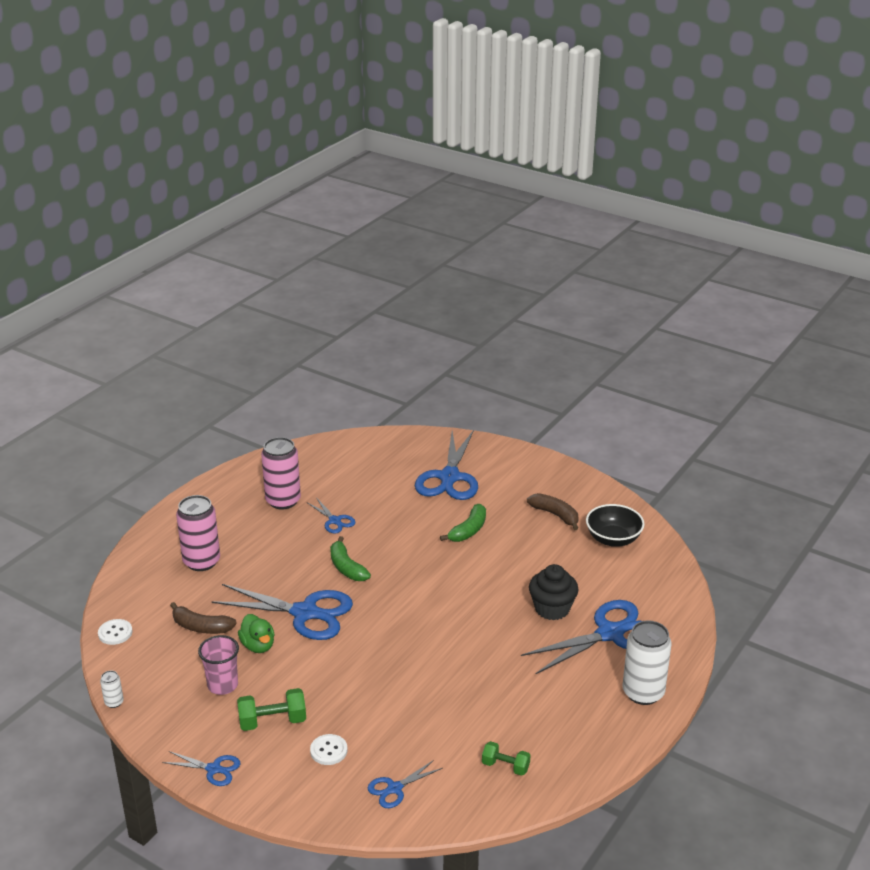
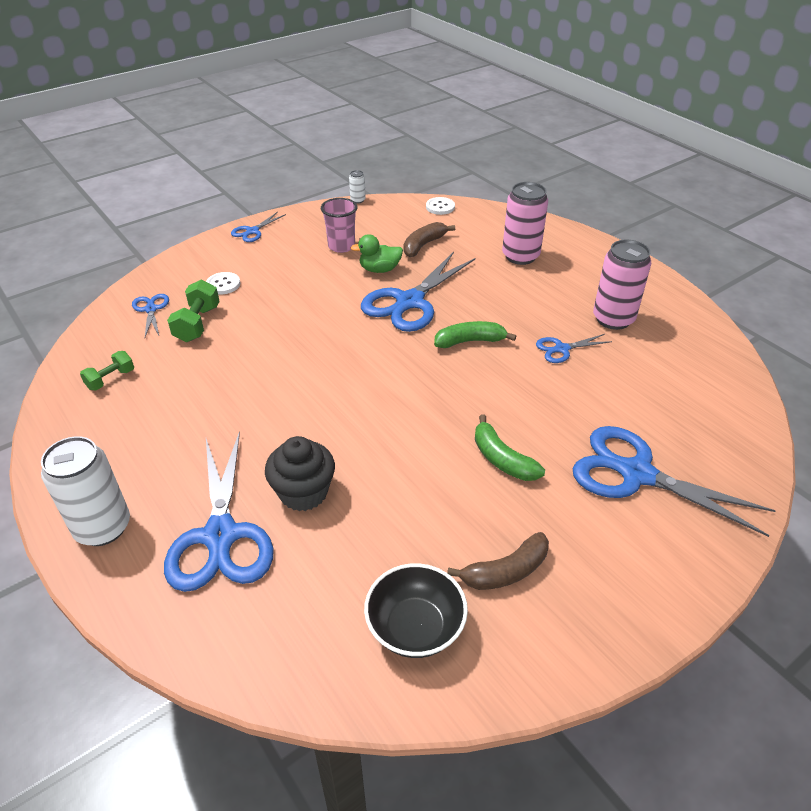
camera: 110 degrees right, 10 degrees up
(272, 721) = (280, 263): green dumbbell -> green dumbbell (197, 324)

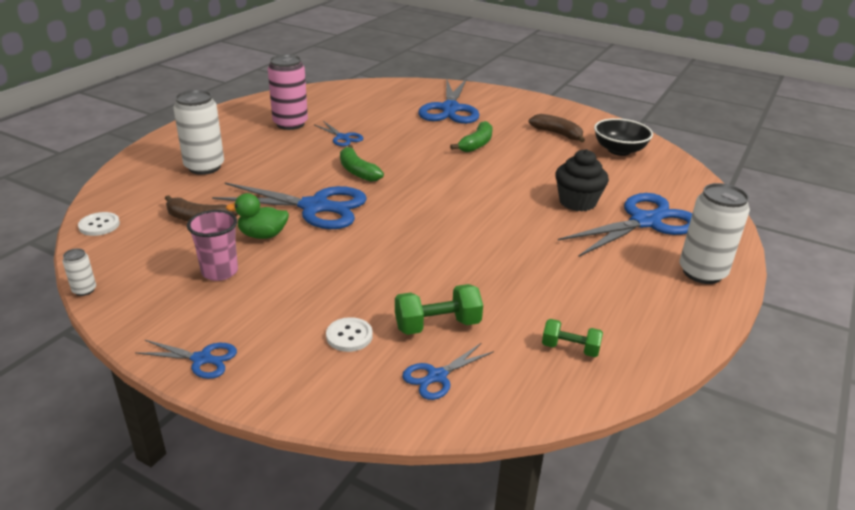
camera: 115 degrees left, 10 degrees down
(379, 269) = (263, 235): green duck -> green duck turned 120 degrees clockwise
(520, 256) = (204, 167): pink can -> white can

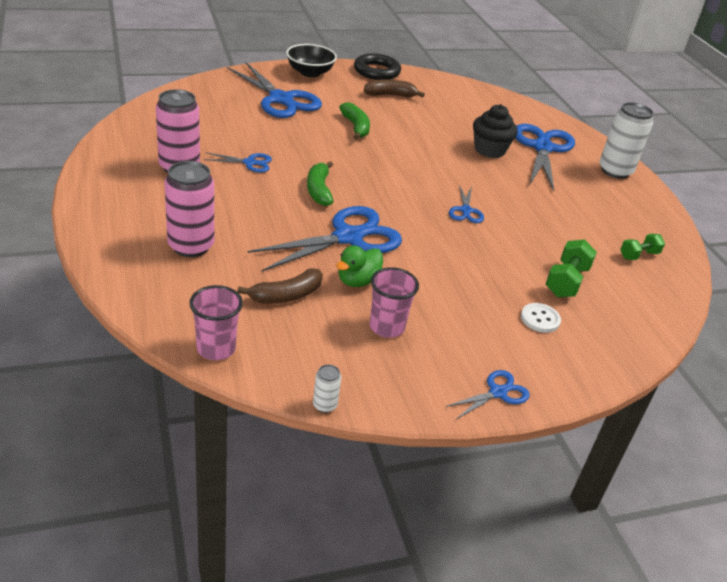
camera: 50 degrees left, 5 degrees up
(99, 225) = (216, 349): white button -> pink cup
(204, 167) = (191, 246): white can -> pink can
(357, 171) = (319, 190): green banana -> green banana turned 75 degrees clockwise
(437, 376) = (618, 313): blue scissors -> blue scissors (466, 210)
(580, 115) = (376, 71): none -> black ring
(619, 150) = (446, 95): black bowl -> black bowl (310, 73)

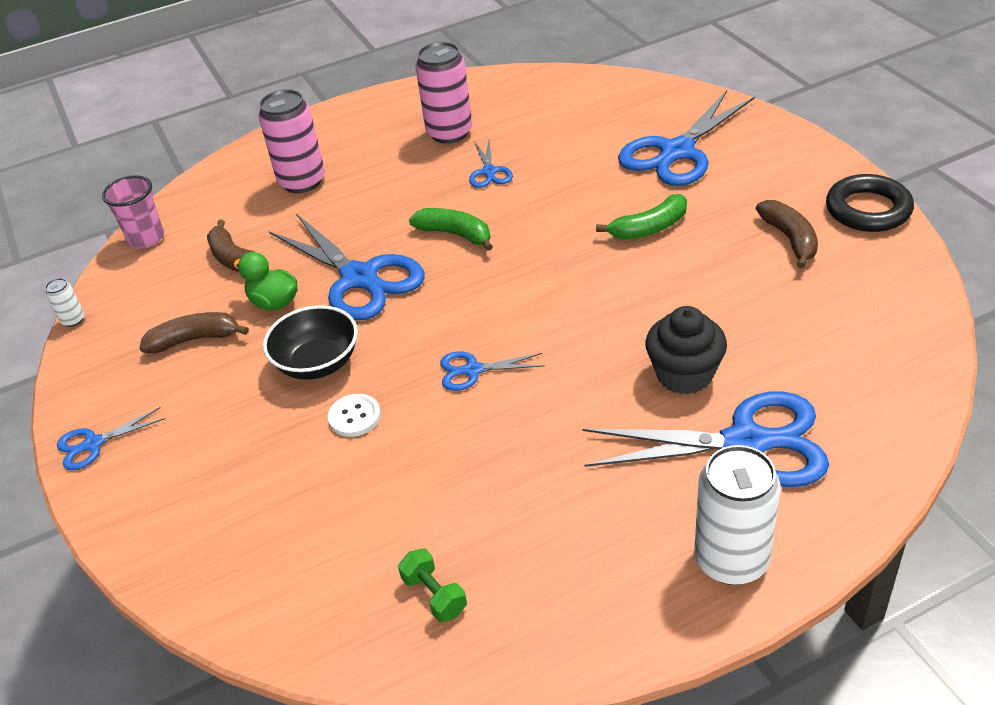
camera: 90 degrees right, 5 degrees up
(310, 73) = (790, 153): black bowl -> black bowl (317, 363)
(319, 190) = (455, 234): green banana -> green banana turned 45 degrees clockwise
(386, 327) = (195, 339): pink cup -> brown banana
(497, 392) = (93, 444): blue scissors -> blue scissors turned 105 degrees clockwise
(540, 319) = (234, 473): white button -> white button (354, 417)
(566, 281) = (328, 498): green dumbbell -> none

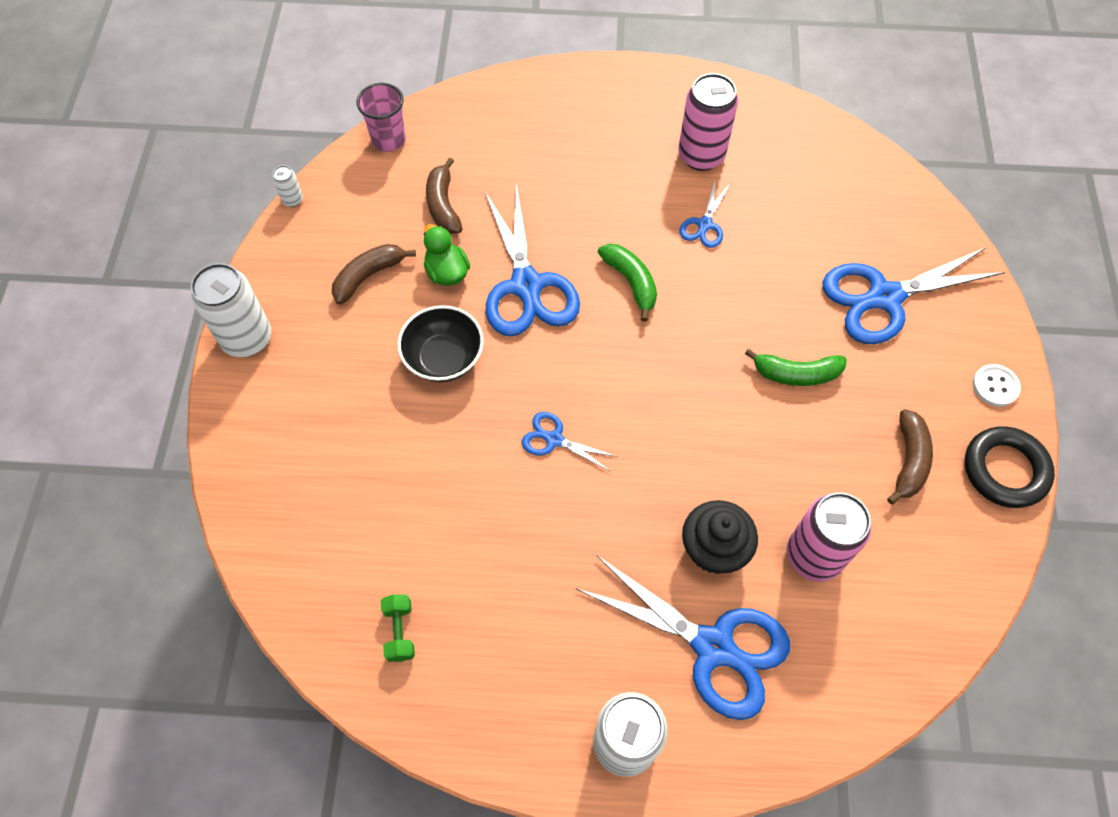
camera: 25 degrees right, 20 degrees up
(93, 444) = (247, 338): blue scissors -> white can
(195, 339) = (369, 276): brown banana -> brown banana turned 60 degrees counterclockwise
(302, 181) = (544, 144): pink can -> pink can (813, 555)
(354, 417) = (440, 430): white button -> white button (995, 386)

